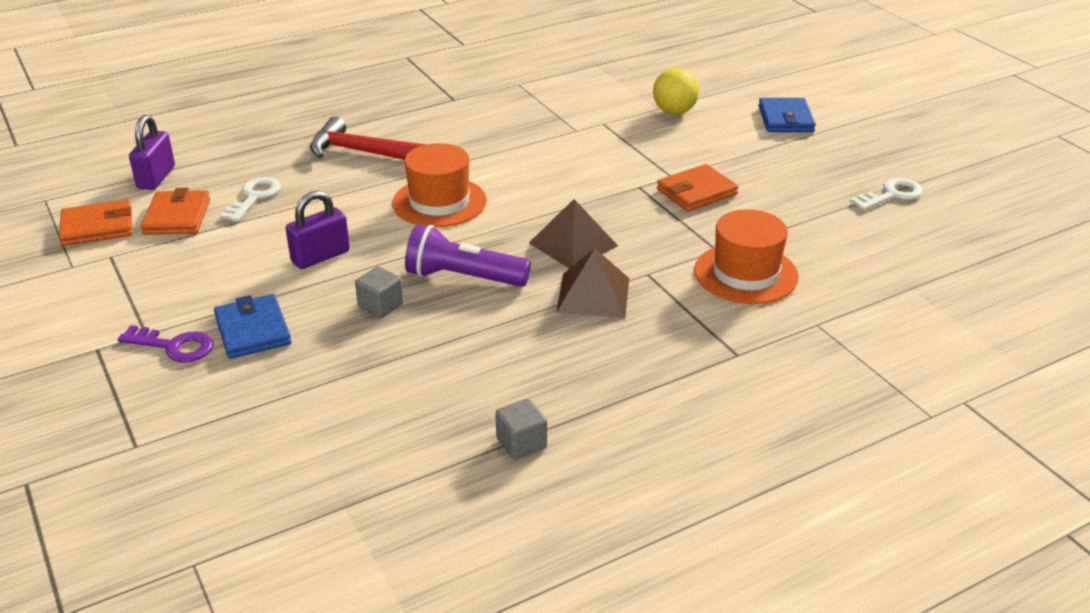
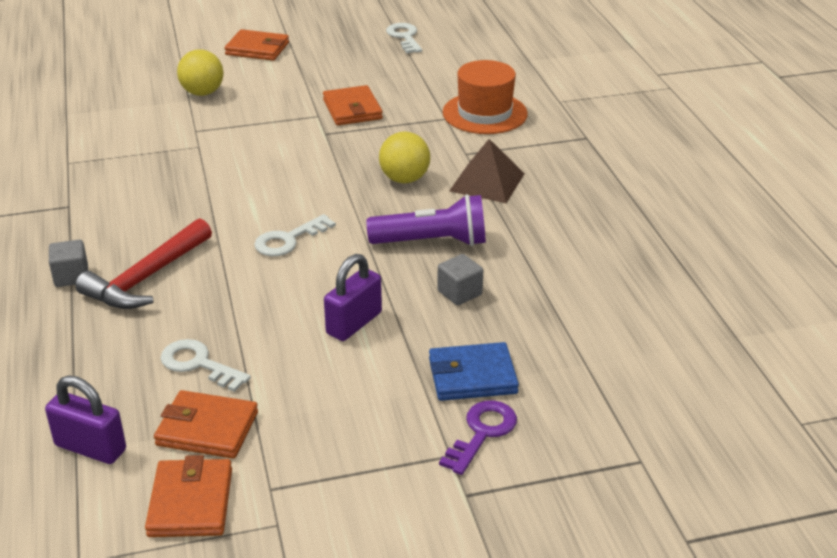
camera: 75 degrees left, 0 degrees up
(320, 256) = (354, 323): purple padlock -> purple padlock turned 60 degrees clockwise
(439, 202) = (288, 240): orange hat -> white key
(463, 277) = (432, 242): purple flashlight -> purple flashlight turned 120 degrees counterclockwise
(521, 443) = (672, 243): grey cube -> grey cube (71, 276)
(573, 244) = (404, 179): brown pyramid -> yellow ball
(785, 119) = (257, 49): blue wallet -> orange wallet

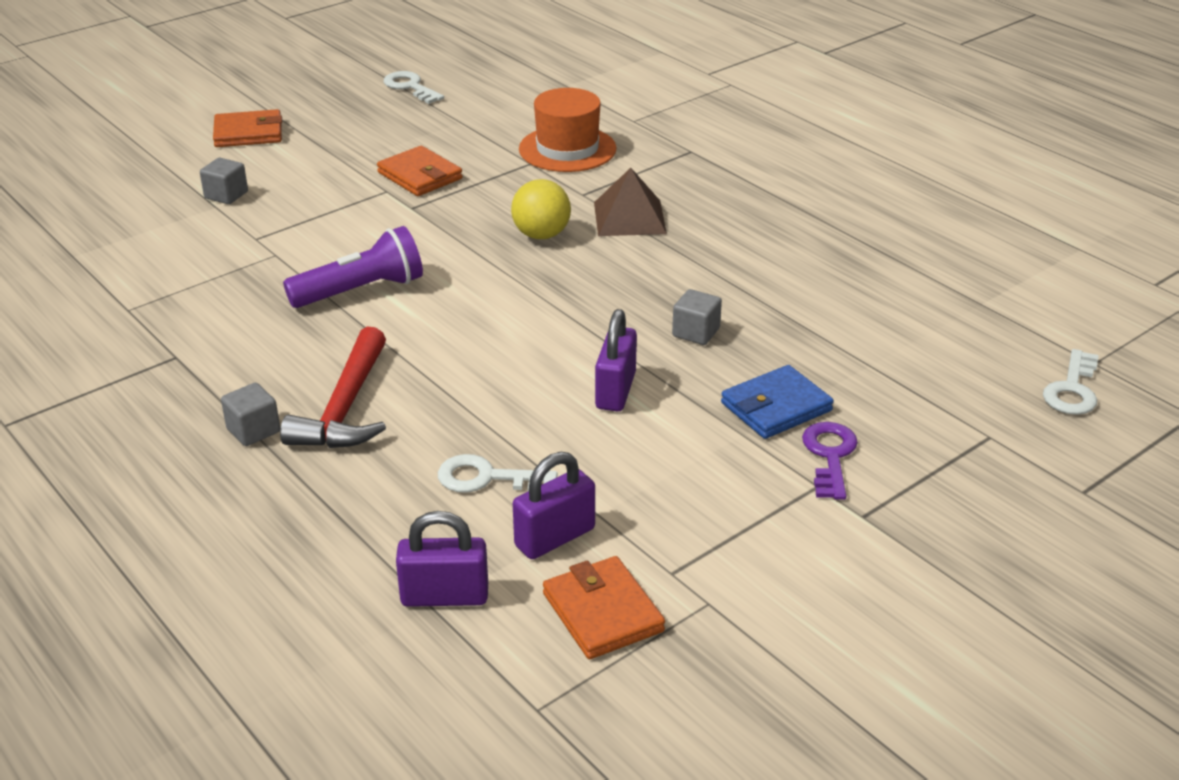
camera: 25 degrees left, 0 degrees up
(202, 93) = (226, 195): yellow ball -> grey cube
(207, 429) = (555, 537): orange wallet -> purple padlock
(288, 240) = (471, 327): white key -> white key (1072, 389)
(432, 242) = (625, 290): purple flashlight -> purple flashlight (361, 291)

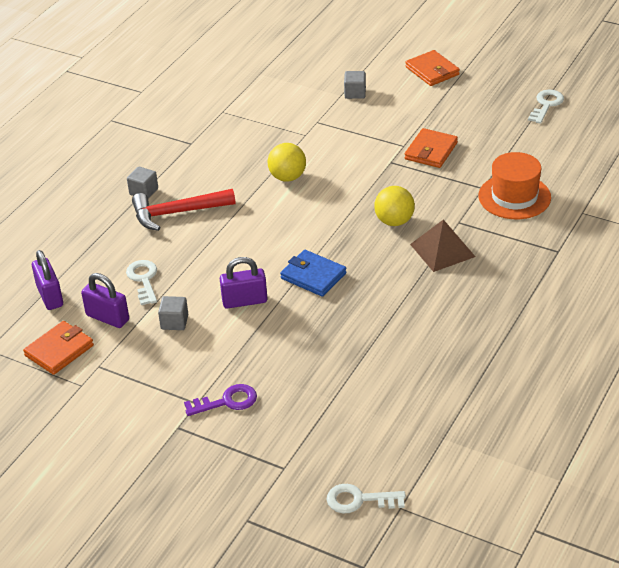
camera: 70 degrees right, 5 degrees up
(361, 291) = (287, 177): purple flashlight -> yellow ball
(696, 332) = (324, 315): grey cube -> grey cube (174, 322)
(776, 407) = (264, 368): blue wallet -> blue wallet (313, 276)

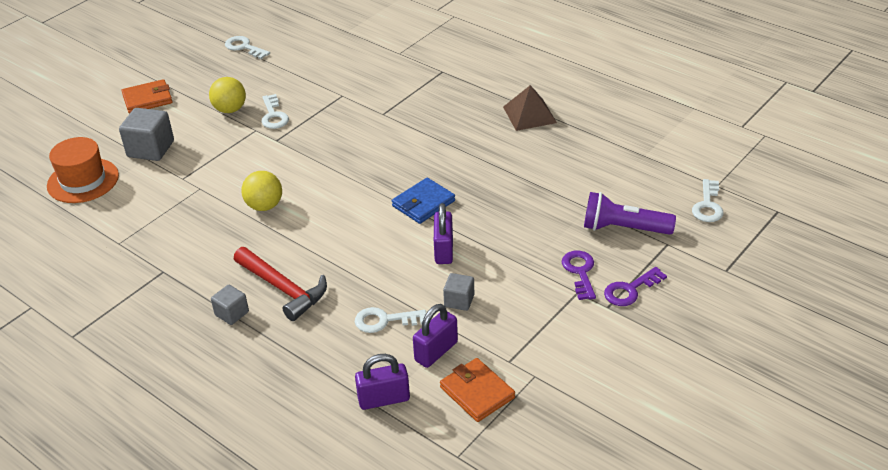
camera: 80 degrees left, 0 degrees up
(177, 213) = (283, 289): red hammer -> red hammer turned 45 degrees counterclockwise
(205, 442) = (630, 290): none -> purple key
(303, 429) = (623, 228): none -> purple flashlight
(355, 93) = (150, 149): grey cube -> grey cube, size x1.73
(394, 221) = (366, 148): yellow ball -> yellow ball (230, 109)
(431, 151) = (273, 115): orange wallet -> white key
(442, 250) = (417, 127): brown pyramid -> brown pyramid (529, 114)
(514, 197) = (363, 81): orange hat -> orange hat (83, 180)

